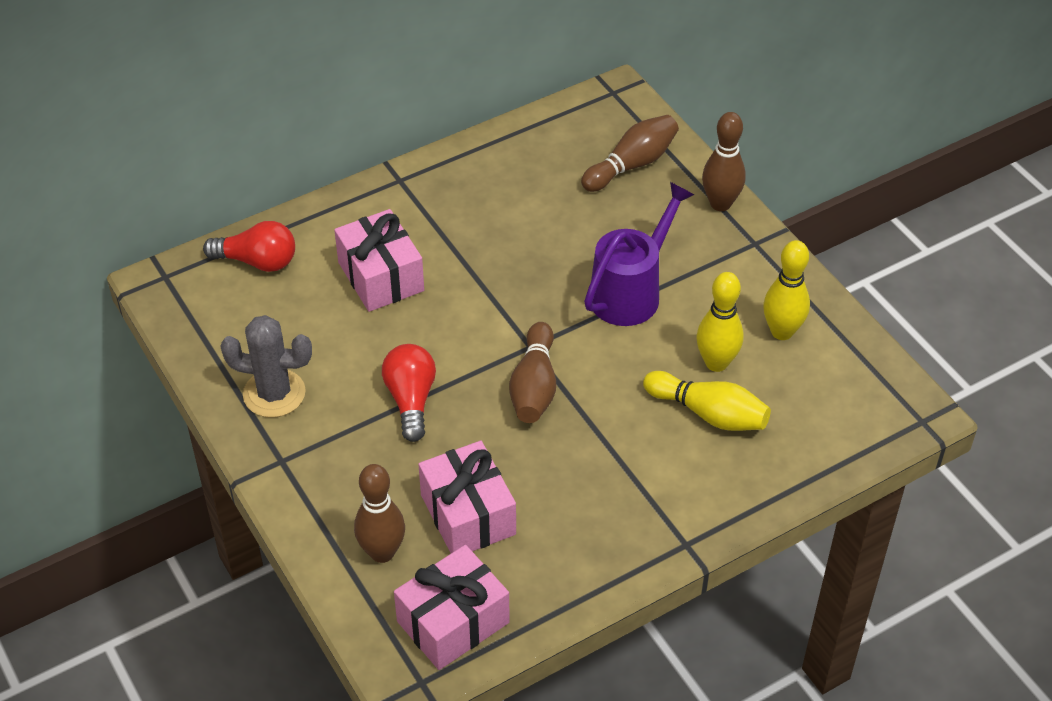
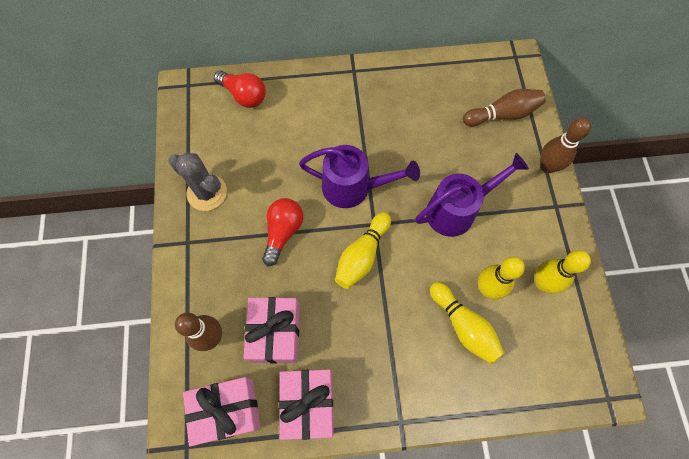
camera: 25 degrees right, 20 degrees up
(381, 276) = (309, 135): pink gift -> pink gift (308, 404)
(479, 315) = (354, 187): none -> purple watering can
(534, 387) = (362, 255): brown bowling pin -> yellow bowling pin

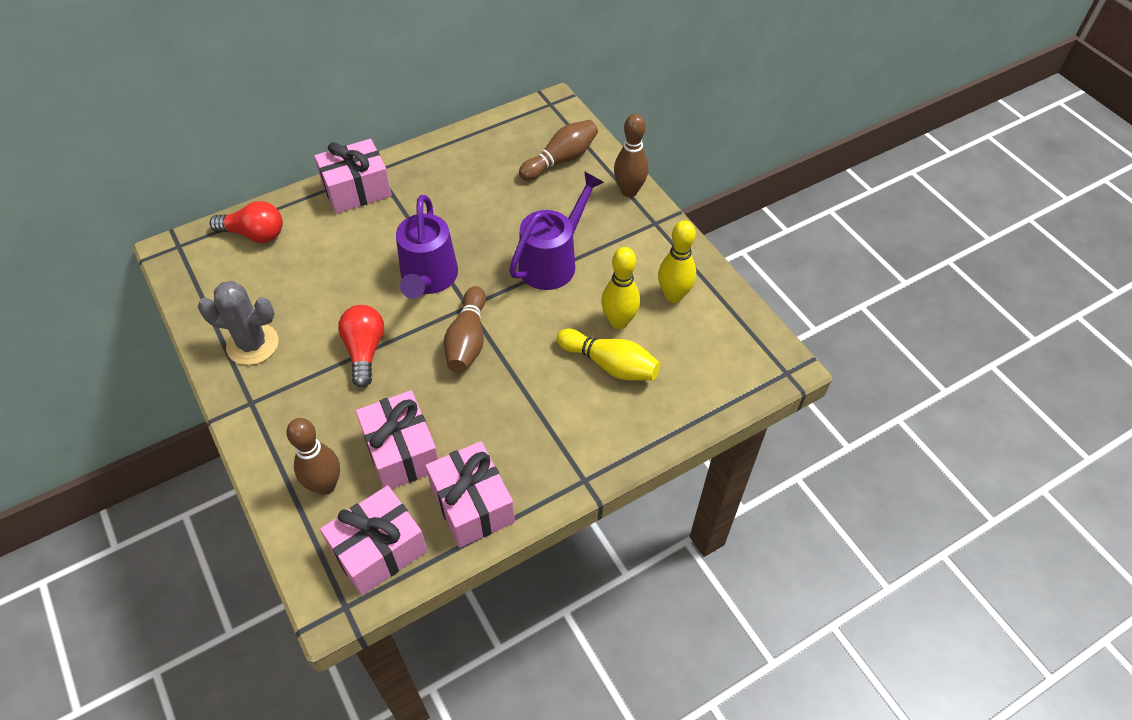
camera: 25 degrees left, 15 degrees down
(332, 83) = (356, 189): none -> pink gift
(354, 187) = (428, 280): purple watering can -> purple watering can turned 105 degrees clockwise
(362, 255) = (467, 340): yellow bowling pin -> brown bowling pin

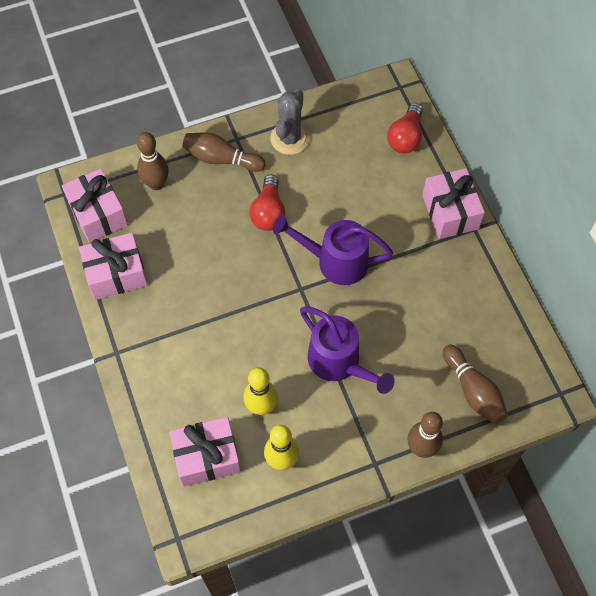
camera: 100 degrees right, 10 degrees up
(365, 351) = (268, 212): red light bulb -> red light bulb turned 90 degrees clockwise
(401, 452) = (171, 232): pink gift -> pink gift (207, 457)
(467, 340) = (264, 285): brown bowling pin -> brown bowling pin (221, 159)
(610, 365) = (217, 391): yellow bowling pin -> none

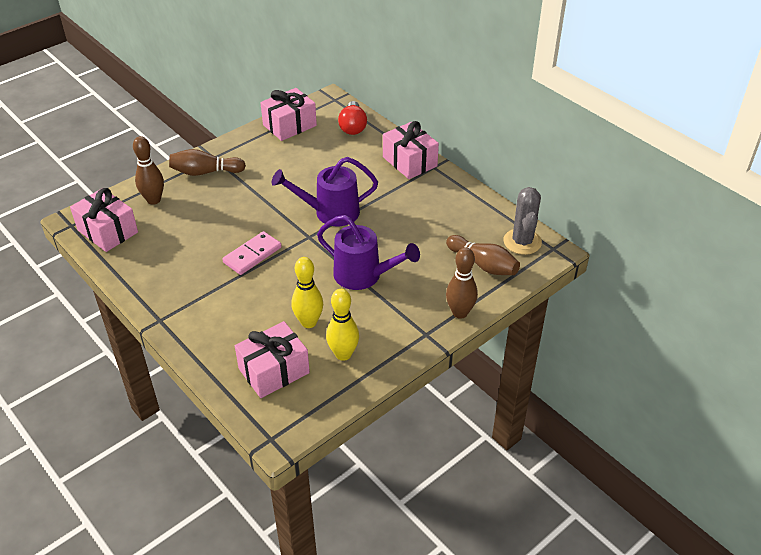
camera: 20 degrees left, 20 degrees down
(116, 274) = (139, 266): pink gift -> pink gift (289, 125)
(234, 295) = (252, 255): none -> pink domino
(268, 212) = (260, 195): red light bulb -> none
(290, 138) = (258, 147): grey cactus -> grey cactus (522, 242)

